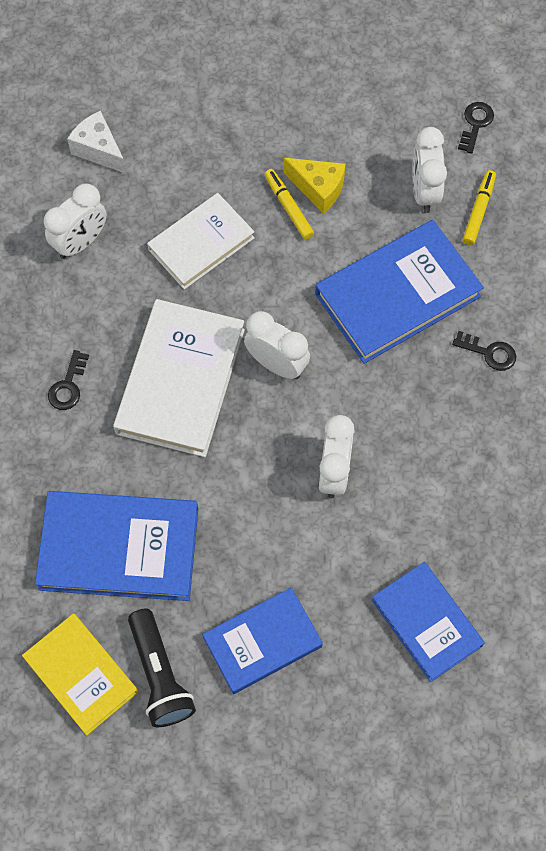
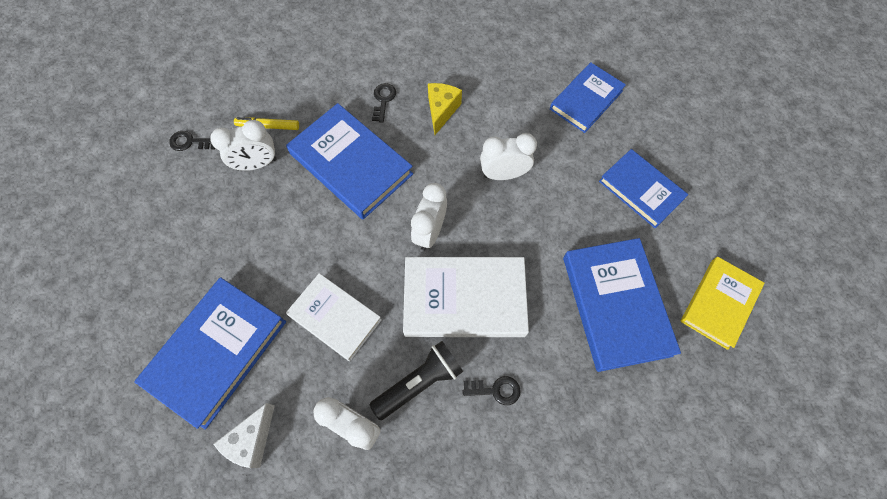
camera: 105 degrees left, 0 degrees up
(160, 675) = (693, 249): black flashlight -> black flashlight (419, 382)
(199, 128) = (217, 352): none -> blue book
(288, 207) = (287, 257): yellow marker -> none
(318, 189) = (266, 239): yellow cheese -> yellow cheese (441, 111)

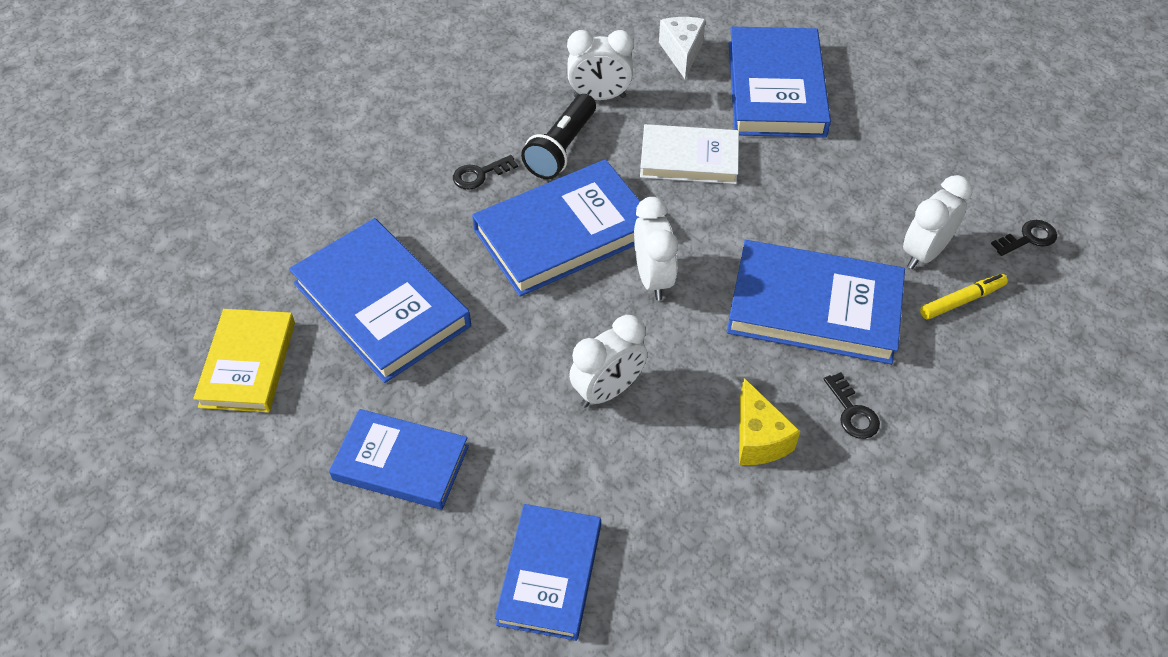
camera: 150 degrees right, 15 degrees down
(464, 299) = (564, 233): white book -> blue book

